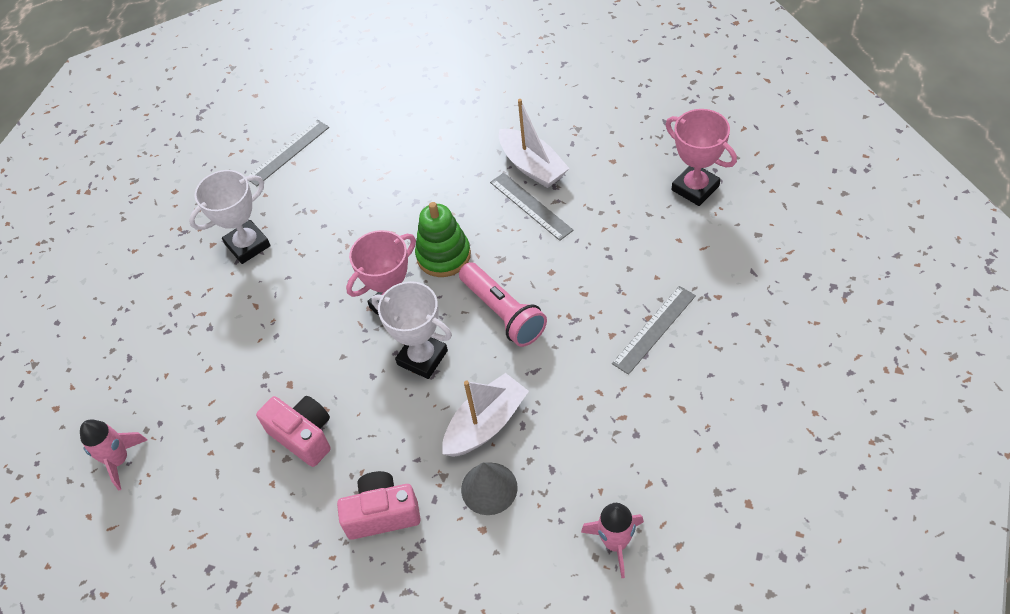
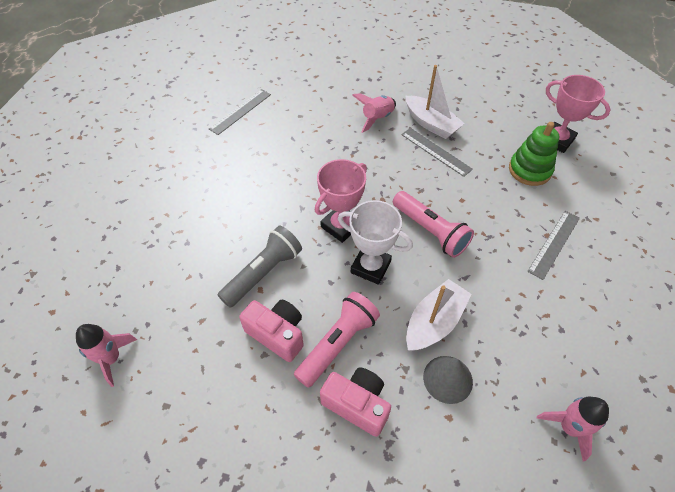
camera: 10 degrees left, 0 degrees up
(247, 245) = (214, 178): white trophy -> none
(295, 364) = (263, 273): none -> grey flashlight
(370, 447) = (338, 343): none -> pink flashlight
(382, 514) = (357, 404): pink camera -> pink camera turned 45 degrees clockwise
(443, 255) = (374, 187): green stacking toy -> green stacking toy (529, 170)
(462, 160) = (377, 118): none -> pink rocket

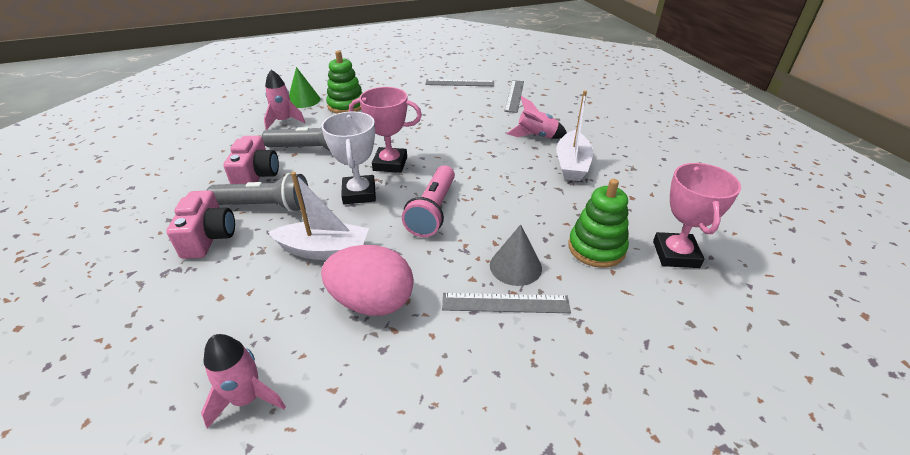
camera: 55 degrees right, 15 degrees down
(111, 358) = (199, 126): pink rocket -> pink rocket (284, 121)
(149, 240) = (303, 100): none -> green cone
(199, 210) = (346, 105): none -> green stacking toy
(338, 343) = (265, 206): pink flashlight -> grey flashlight
(435, 151) = (539, 179): grey ruler -> grey ruler (514, 96)
(447, 379) = (263, 281): grey cone -> grey cone (515, 266)
(513, 316) = (372, 302): none -> pink egg

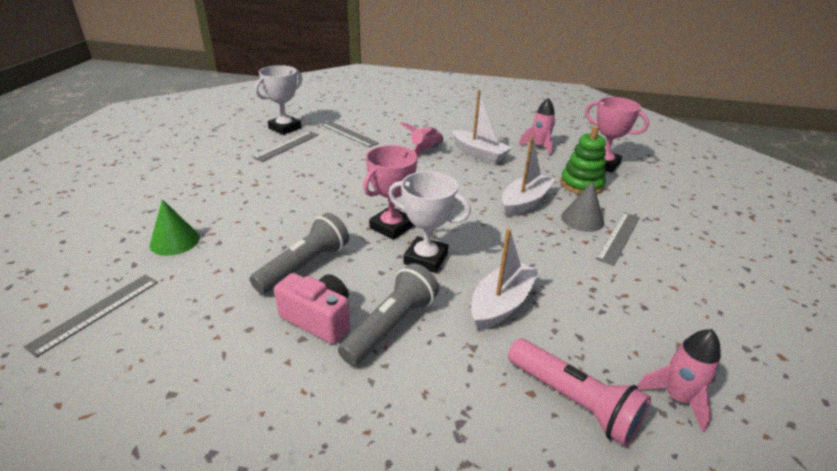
camera: 60 degrees left, 5 degrees down
(209, 237) = (417, 384): pink camera -> none
(225, 110) = (96, 312): none -> grey ruler
(284, 121) = (209, 268): pink rocket -> pink rocket (539, 147)
(346, 105) = (236, 217): green stacking toy -> none
(372, 302) = (588, 296): pink egg -> none
(433, 211) = (487, 229): pink flashlight -> pink flashlight (573, 401)
(486, 72) = (285, 128): none -> white trophy
(507, 218) = (525, 202): none -> white boat

